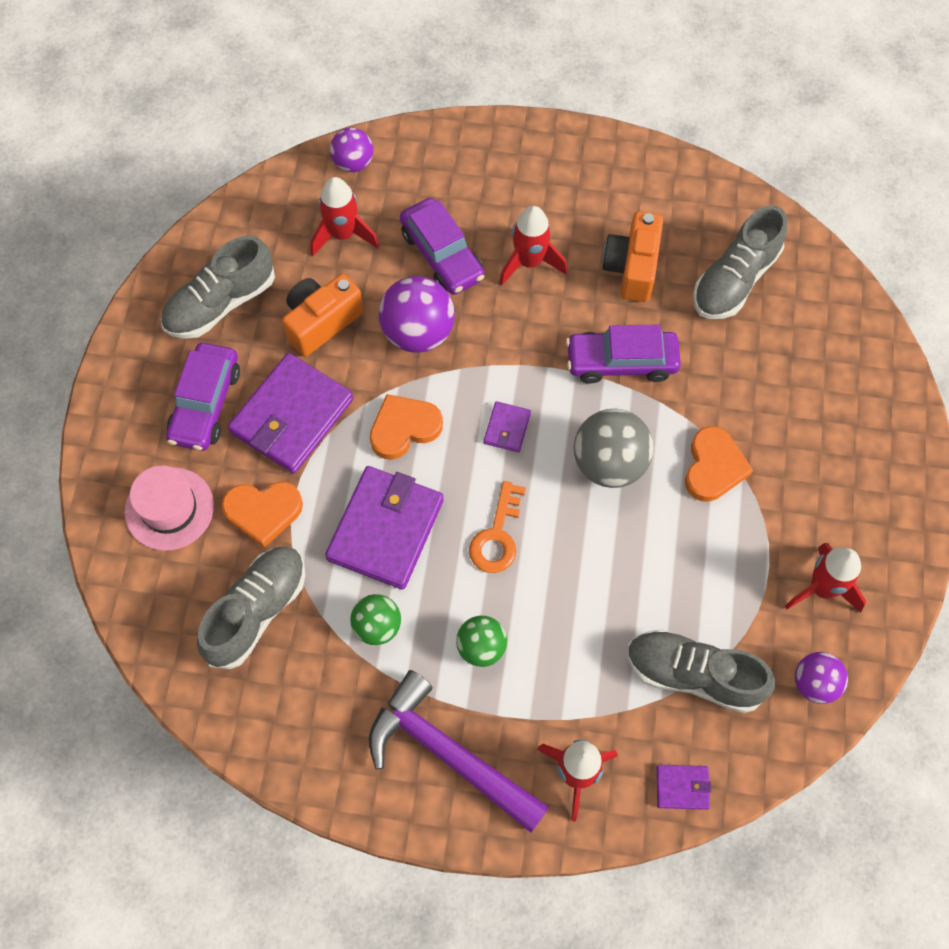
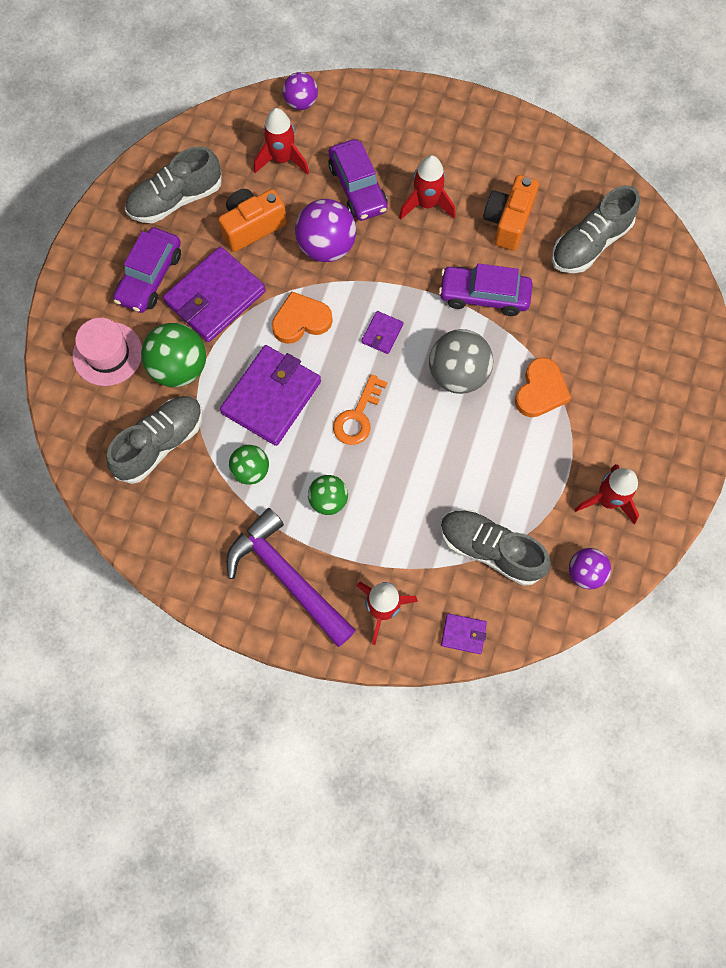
camera: 10 degrees right, 5 degrees up
(263, 512) = (179, 368): orange heart -> green ball

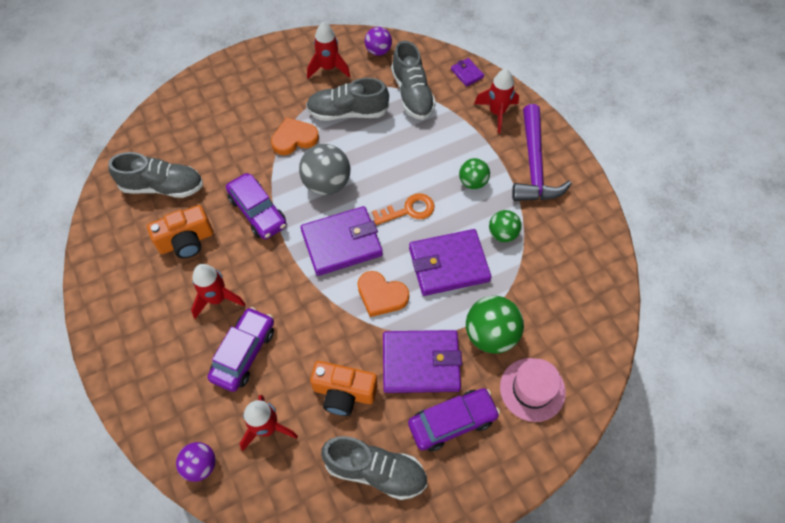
camera: 135 degrees left, 10 degrees down
(160, 443) = (546, 296): grey shoe -> grey shoe (347, 112)
(326, 247) = (311, 330): purple ball -> none
(382, 333) = (342, 243): purple wallet -> purple wallet, size x2.20

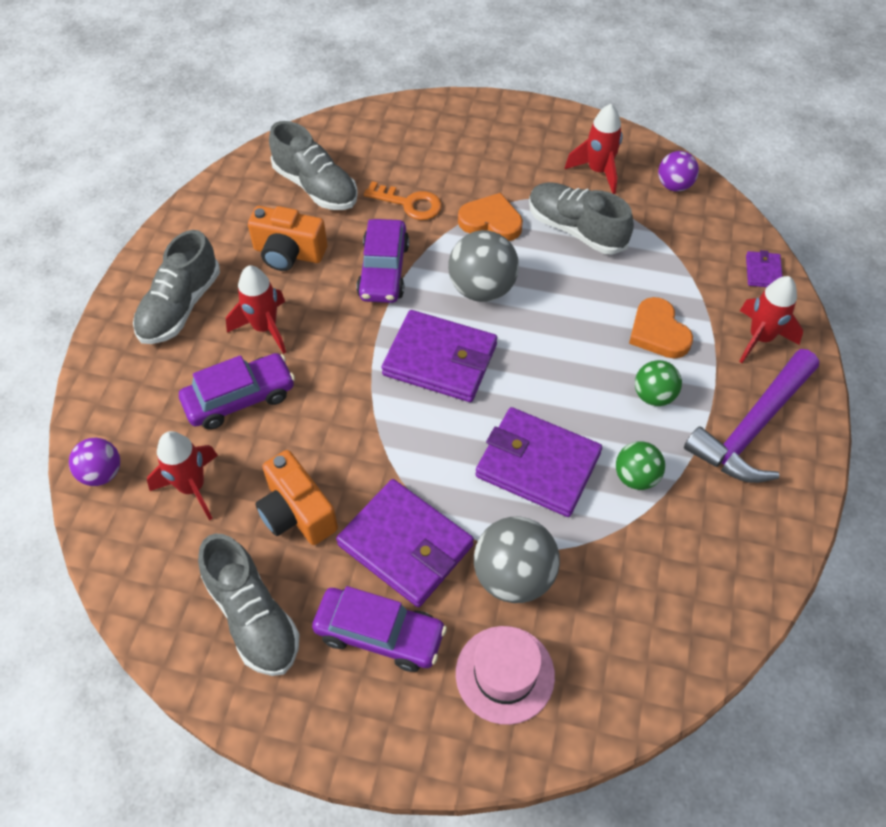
camera: 40 degrees right, 5 degrees down
(381, 295) = (430, 443): orange heart -> orange heart (658, 332)
(409, 210) = (547, 376): orange key -> orange key (409, 204)
(412, 94) = (671, 255): grey shoe -> grey shoe (180, 307)
(490, 335) = (513, 576): green ball -> grey ball

